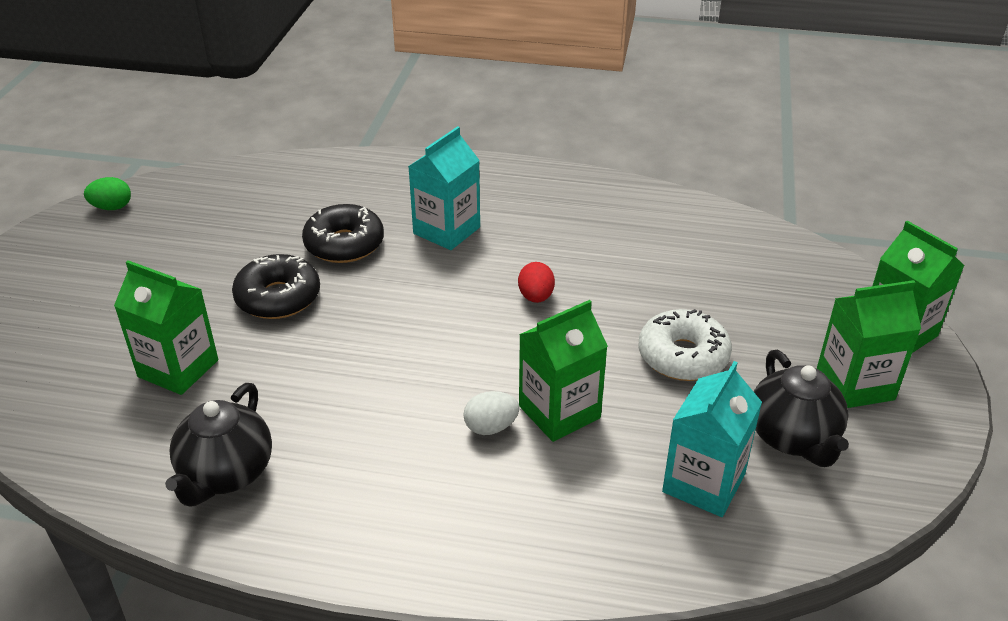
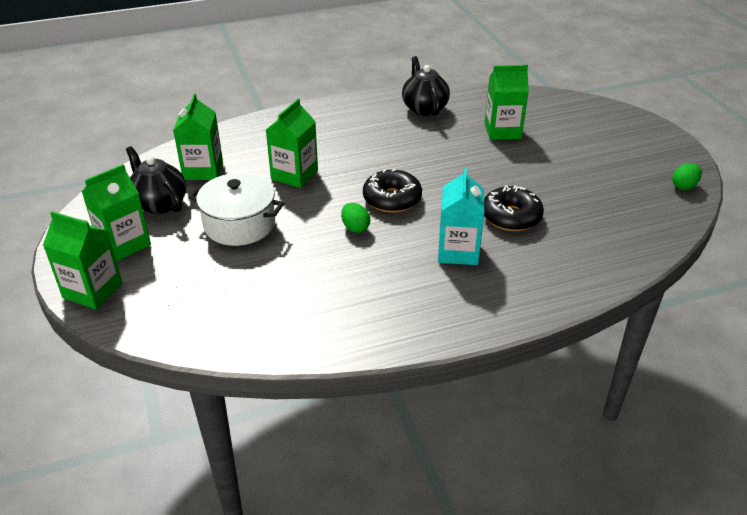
camera: 150 degrees right, 0 degrees up
(278, 297) = (504, 174): black donut -> black donut (392, 199)
(491, 427) = (324, 158): white egg -> none
(536, 297) = (355, 228): red egg -> green egg
(683, 356) = (239, 224): white donut -> white pot
(703, 483) = (203, 170): turquoise carton -> green carton

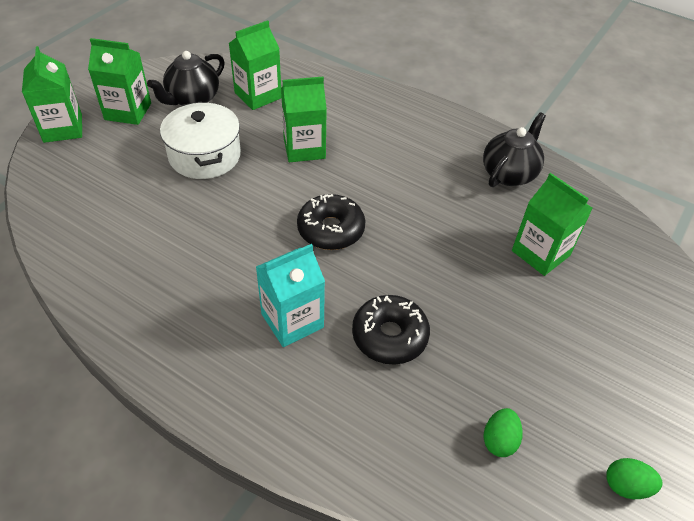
camera: 50 degrees right, 10 degrees up
(159, 203) = (192, 99): black teapot -> black teapot turned 150 degrees counterclockwise
(355, 228) = (263, 228): green egg -> green egg (499, 440)

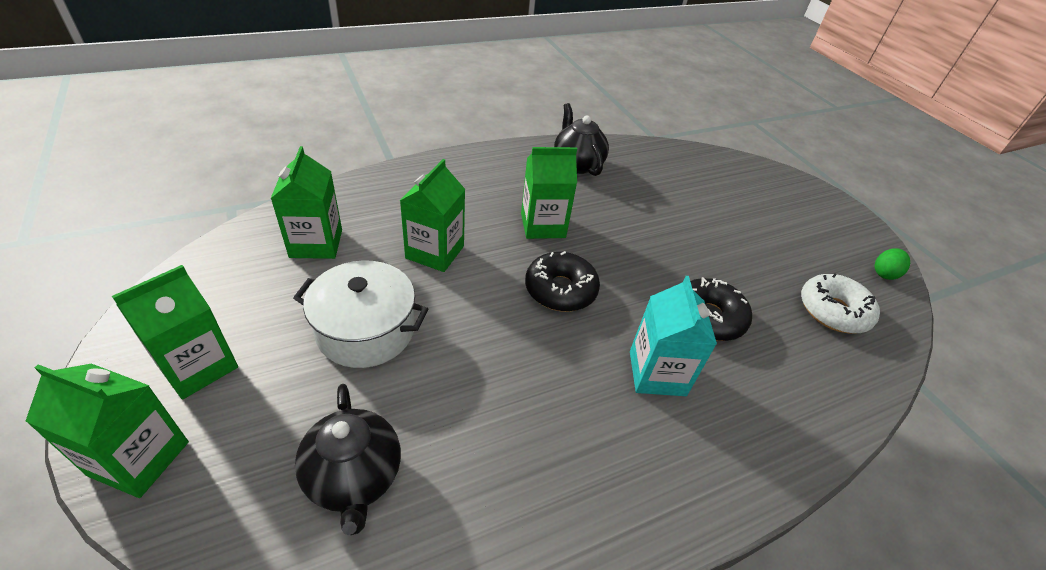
camera: 60 degrees left, 5 degrees down
(192, 99) = (255, 296): black teapot -> black teapot (354, 477)
(499, 440) = (833, 311): green egg -> white donut
(540, 253) = (669, 196): green carton -> green carton (543, 225)

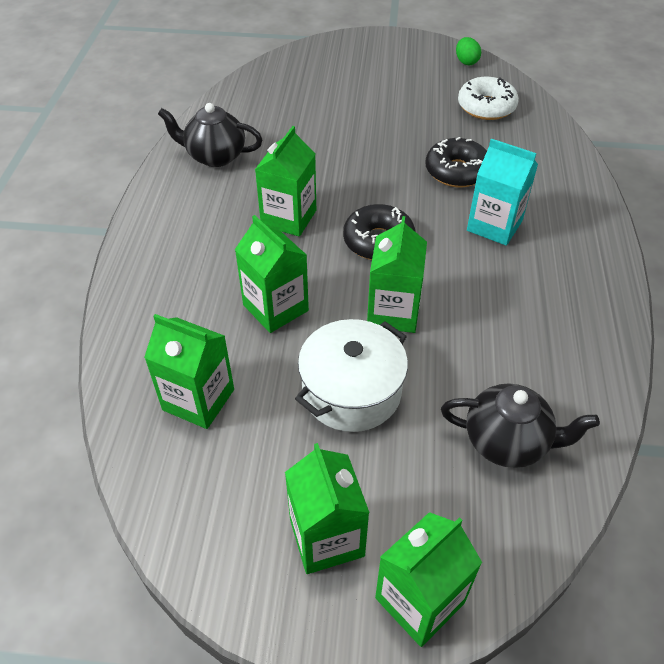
camera: 55 degrees left, 5 degrees up
(478, 329) = (393, 312): none -> green carton

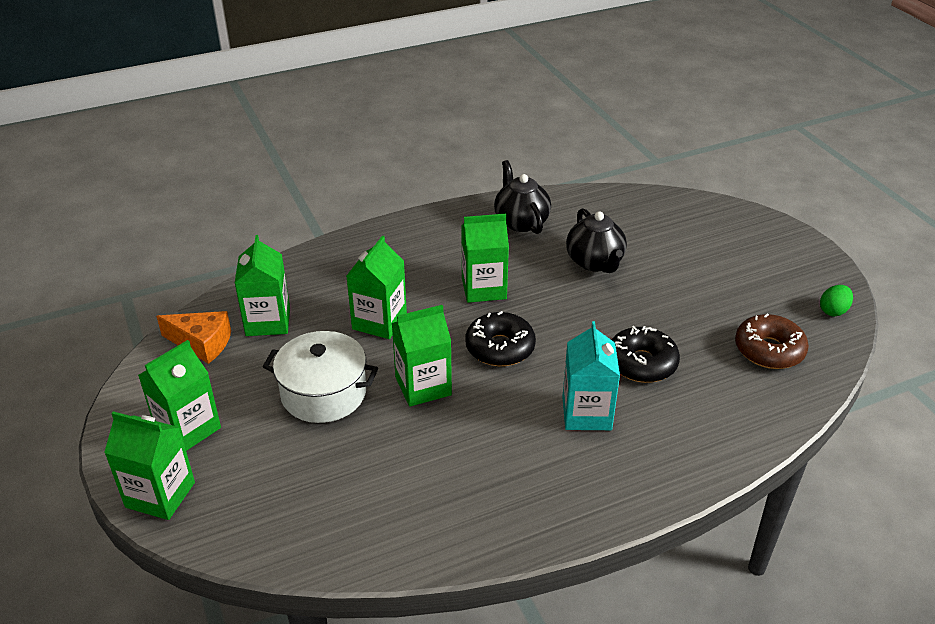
camera: 60 degrees right, 10 degrees down
(185, 476) = (202, 343): none -> orange cheese
(486, 107) = (769, 350): white donut -> brown donut
(507, 442) = (328, 501): black teapot -> black teapot (595, 262)

